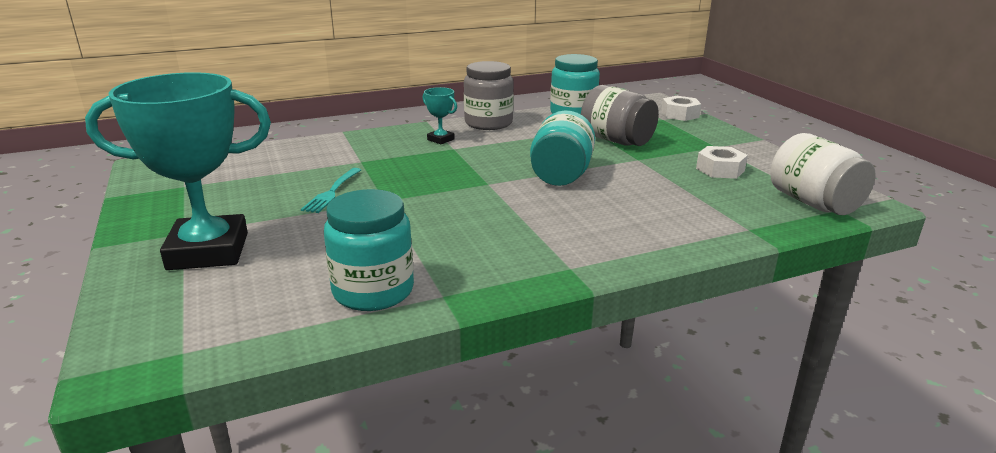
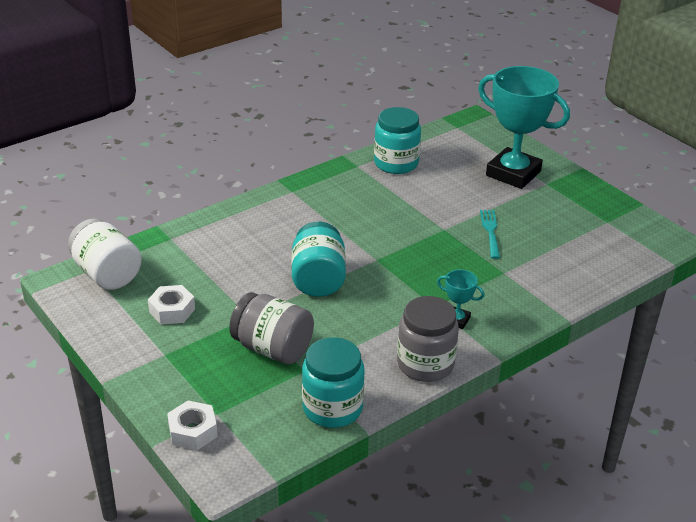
camera: 165 degrees right, 10 degrees up
(208, 251) = (513, 173): turquoise trophy -> turquoise trophy turned 60 degrees clockwise

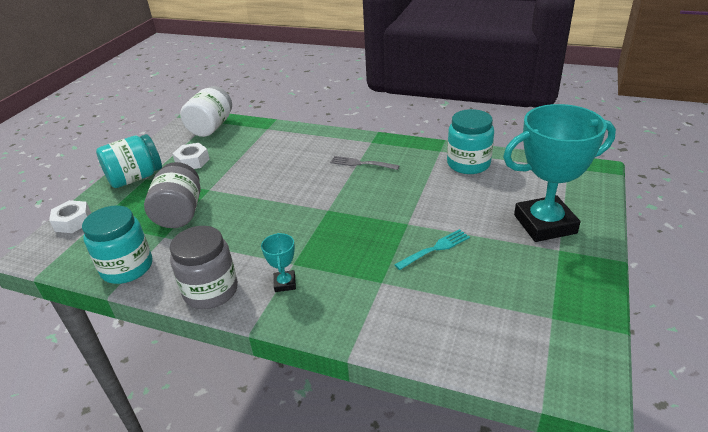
camera: 60 degrees right, 0 degrees up
(318, 279) = (276, 196): turquoise jar -> turquoise jar (135, 178)
(324, 212) = (362, 163): none -> grey fork
(513, 173) = (545, 224): turquoise trophy -> turquoise trophy turned 75 degrees clockwise

